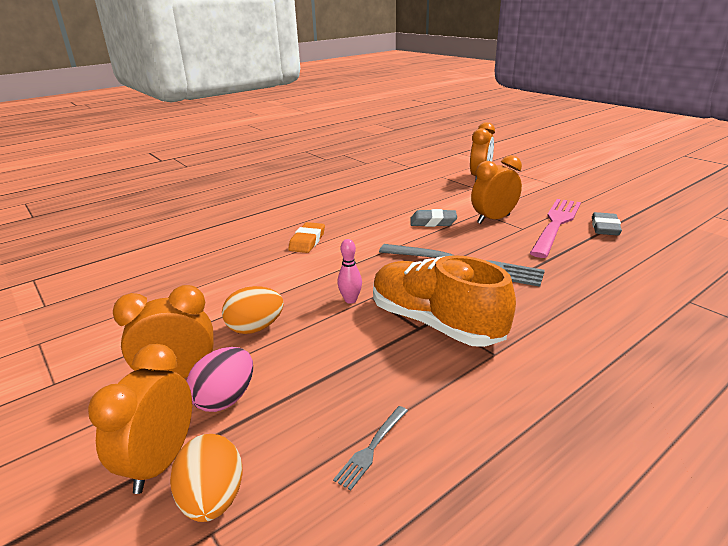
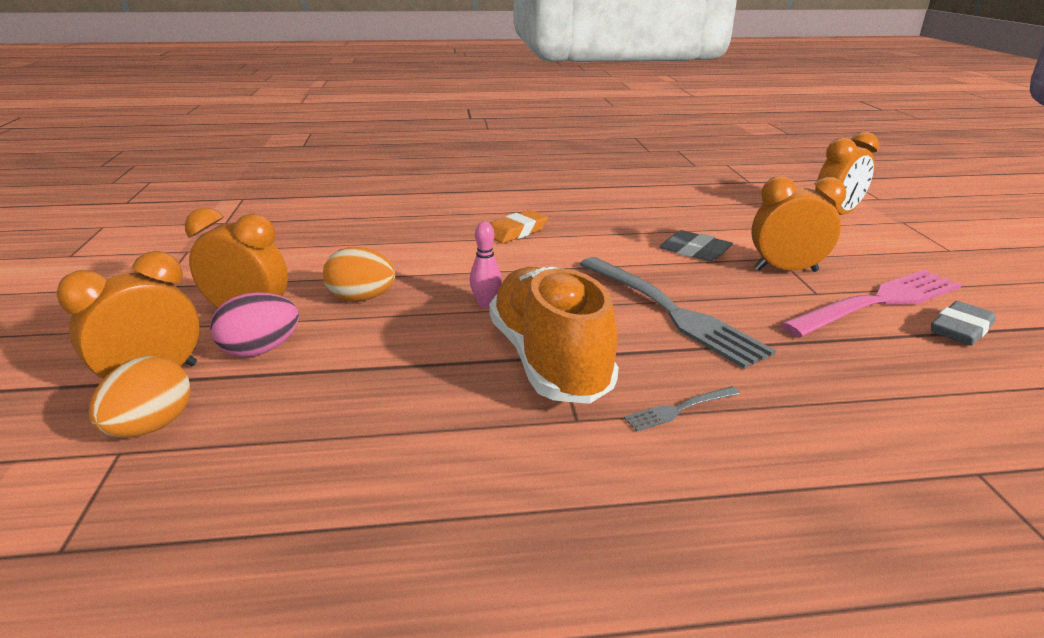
camera: 30 degrees right, 0 degrees up
(372, 448) = (324, 451): grey fork -> grey fork (679, 409)

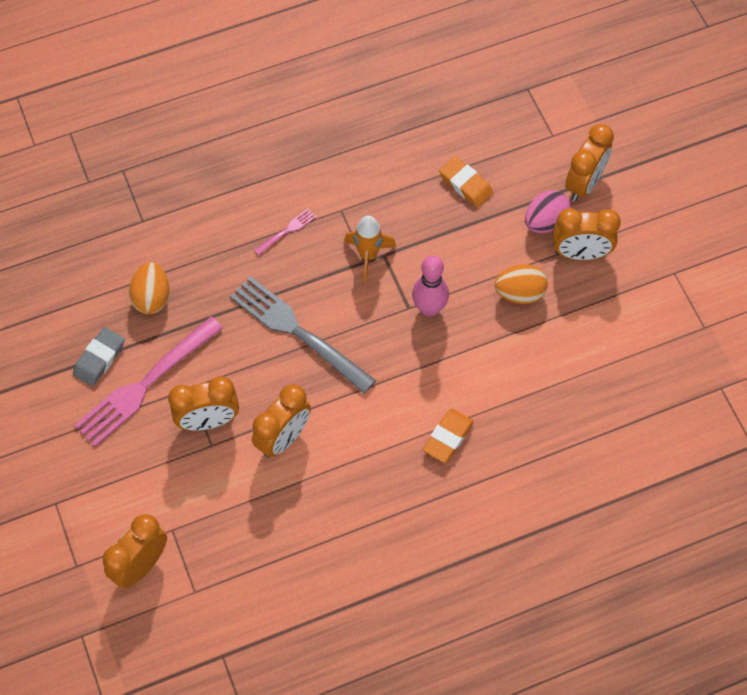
camera: 165 degrees right, 35 degrees up
(151, 427) = (552, 152): orange egg -> orange egg (152, 298)
(339, 412) = (466, 184): none -> orange eraser
(486, 304) = (429, 308): pink bowling pin -> pink bowling pin, size x1.58
(549, 360) = (368, 256): orange shoe -> orange rocket
(679, 409) = (287, 231): grey fork -> pink fork
(694, 251) = (283, 438): grey eraser -> orange clock

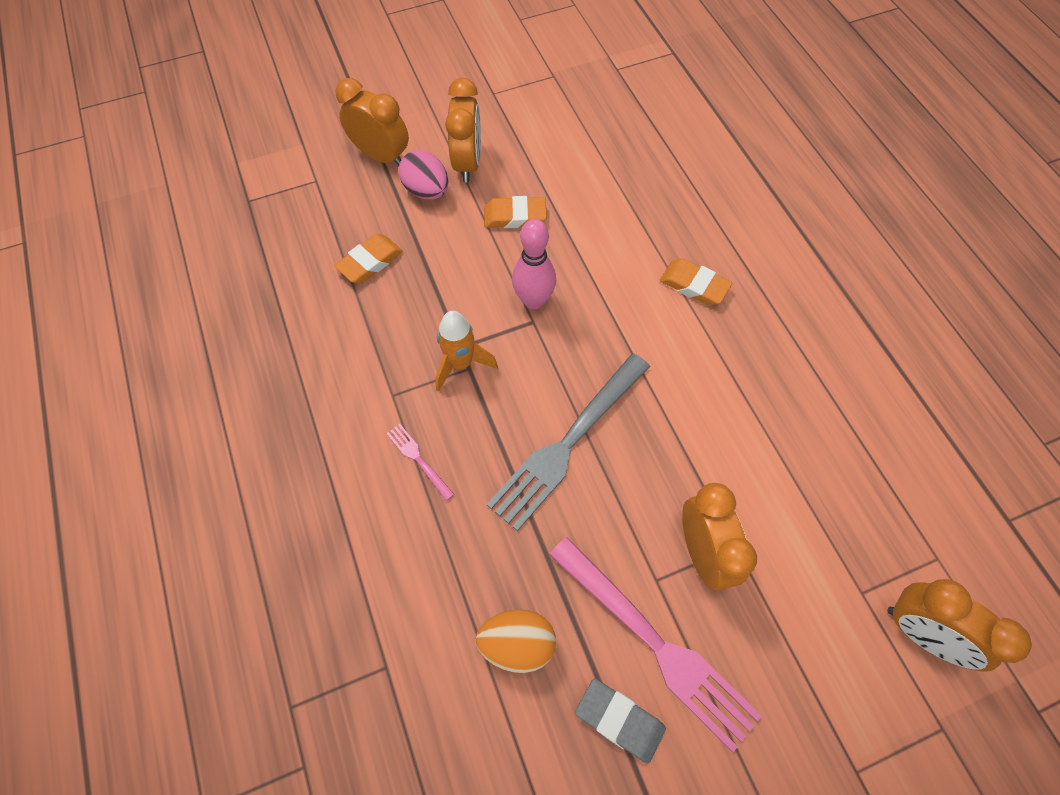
camera: 90 degrees left, 0 degrees up
(283, 438) = (715, 457): orange clock -> none
(519, 293) = (515, 216): orange egg -> orange eraser

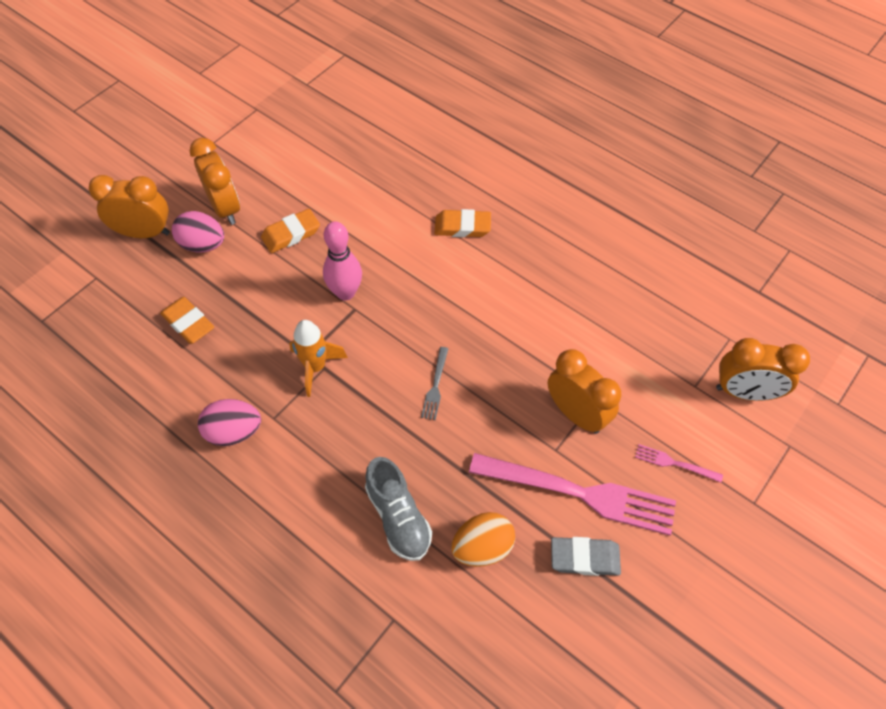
camera: 30 degrees left, 5 degrees down
(349, 390) = (234, 432): none -> pink egg
(370, 262) = (188, 323): orange eraser -> orange eraser turned 60 degrees counterclockwise
(418, 459) = (325, 456): pink fork -> pink fork (674, 463)
(452, 562) = (398, 517): none -> grey shoe
(568, 443) = (435, 386): grey fork -> grey fork, size x0.43

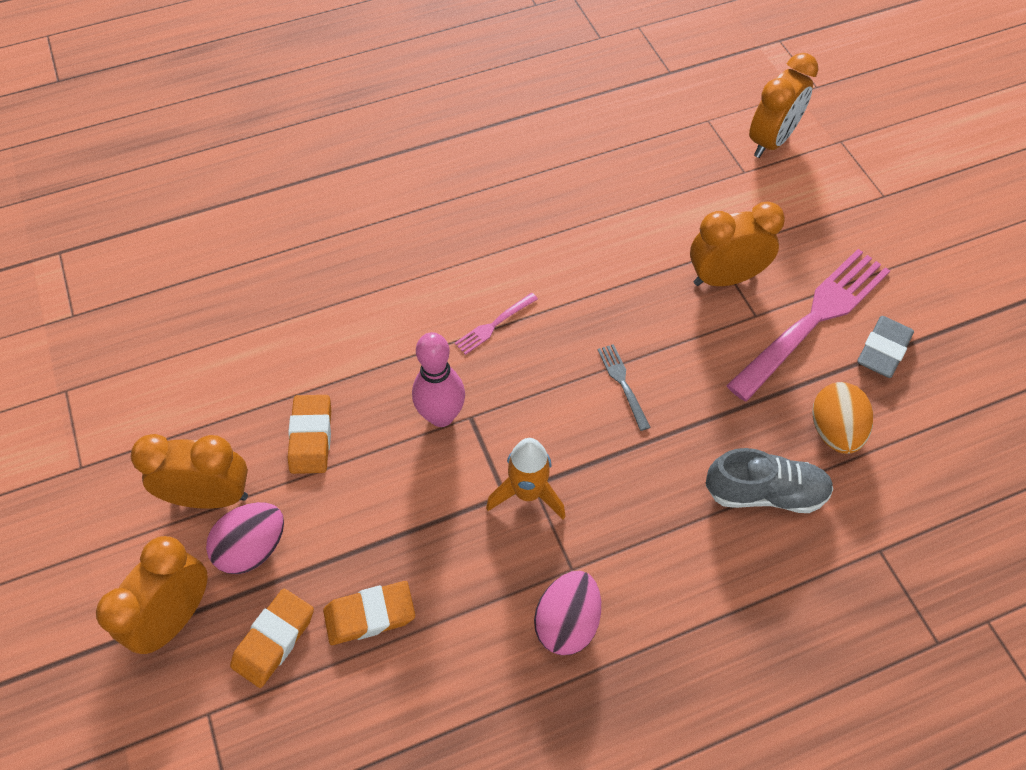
camera: 60 degrees left, 0 degrees up
(435, 386) = (622, 384): grey fork -> grey fork turned 150 degrees counterclockwise
(462, 227) = (428, 260): orange eraser -> orange eraser (274, 639)
(674, 463) = (818, 230): pink fork -> pink fork (494, 325)

